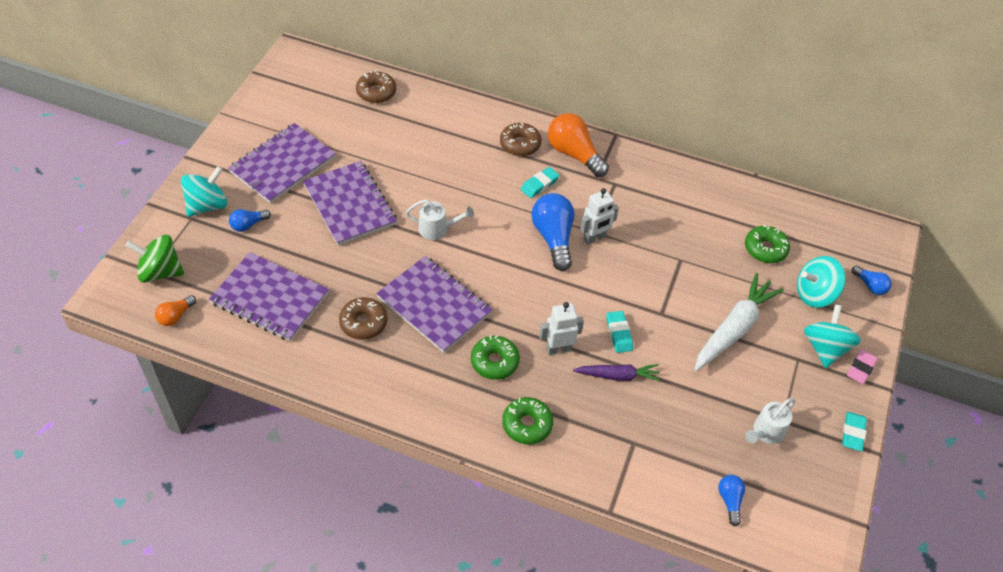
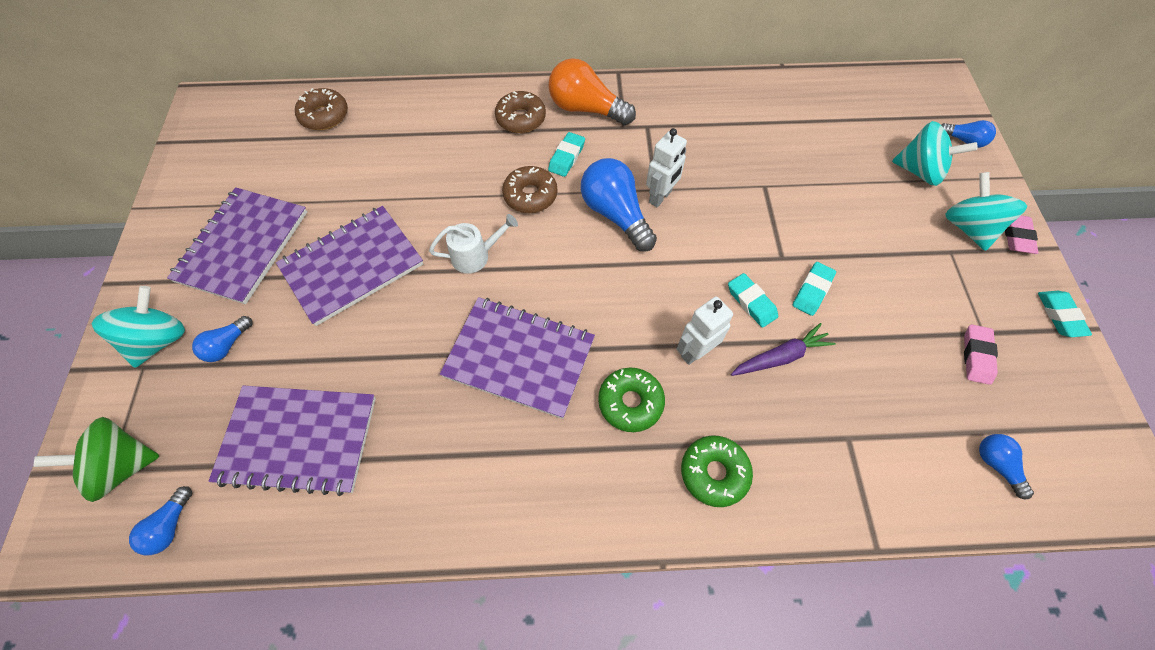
camera: 20 degrees left, 10 degrees up
(176, 316) = (170, 526): orange light bulb -> blue light bulb
(350, 204) = (352, 266): purple notebook -> purple notebook turned 75 degrees counterclockwise
(363, 323) = (440, 420): brown donut -> brown donut (530, 195)
(669, 344) = (812, 291): none -> turquoise eraser
(734, 329) = (866, 244): white carrot -> none
(765, 249) = (841, 140): green donut -> none
(766, 432) = (976, 356): white watering can -> pink eraser
(814, 294) = (919, 171): turquoise spinning top -> turquoise spinning top turned 120 degrees counterclockwise

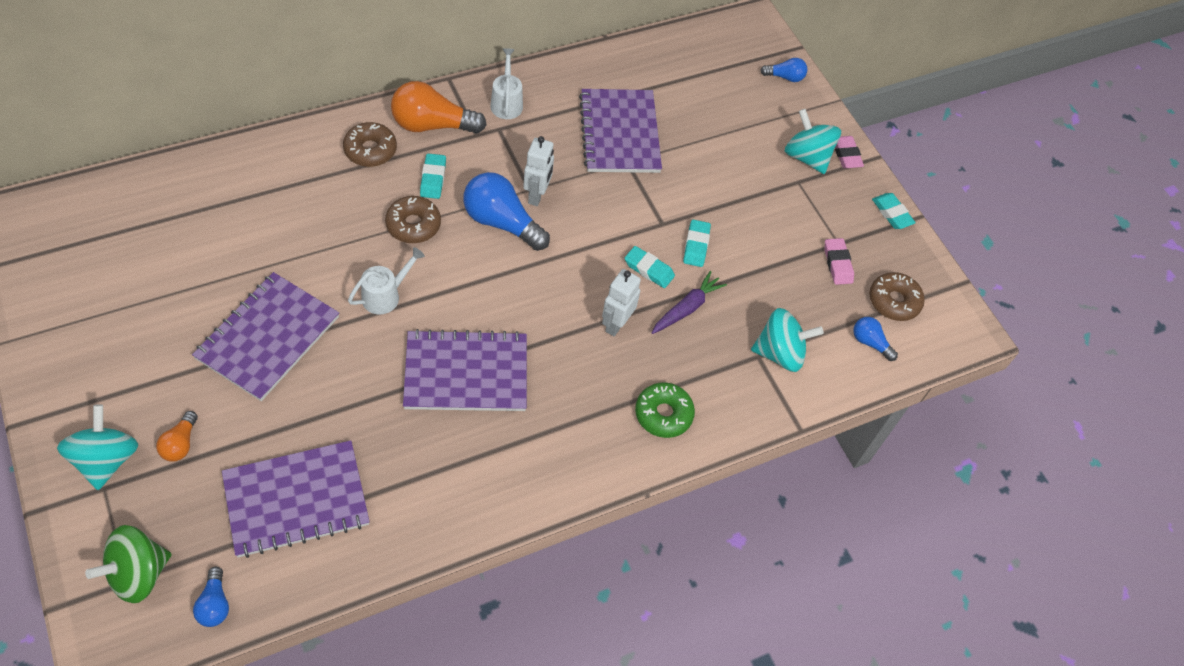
camera: 30 degrees left, 5 degrees down
(227, 345) = (180, 443): blue light bulb -> orange light bulb
(243, 246) = (142, 350): purple notebook -> purple notebook (619, 133)
(324, 116) = (157, 196): brown donut -> brown donut (894, 301)
(630, 402) = (577, 381): green donut -> none
(664, 104) = (506, 102): none -> white watering can
(919, 171) = (755, 115): turquoise spinning top -> turquoise spinning top (780, 353)

